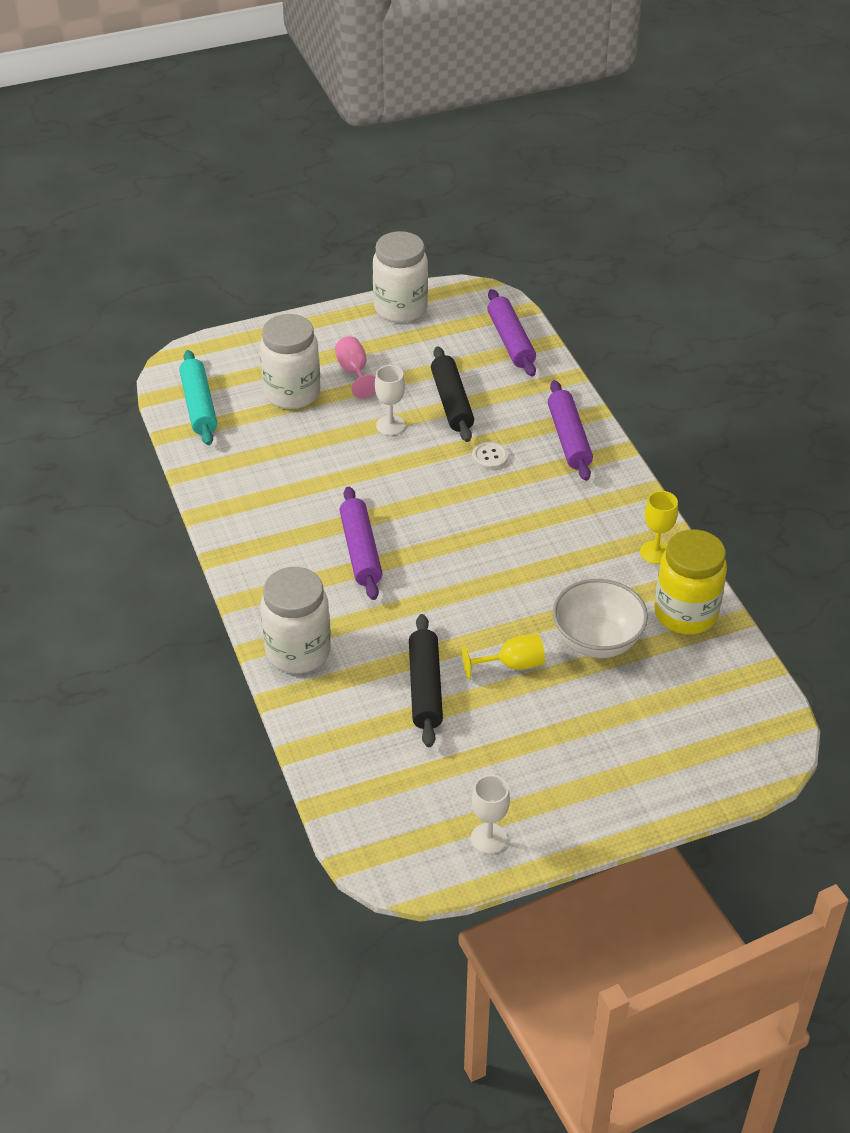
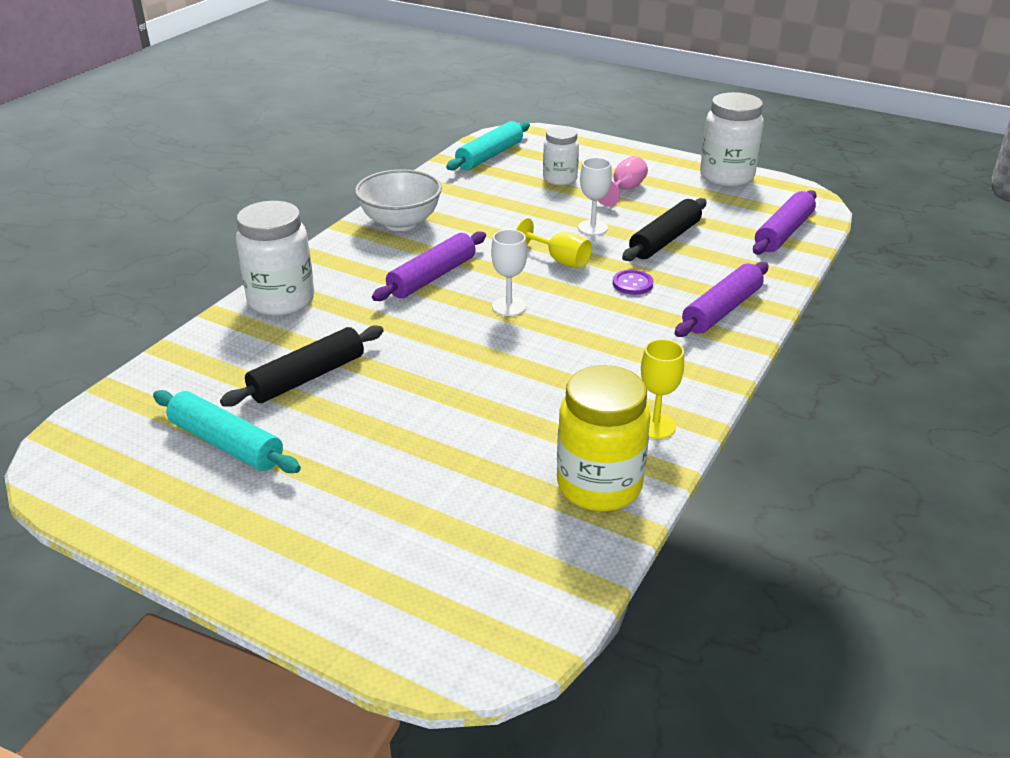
camera: 50 degrees right, 10 degrees down
(292, 393) = (560, 179): white jar -> white jar, size x0.63
(463, 768) = (226, 443): none -> turquoise rolling pin
(489, 838) = (143, 502): white goblet -> white goblet (509, 306)
(490, 457) = (632, 284): white button -> purple button
(512, 665) = (391, 410): yellow goblet -> yellow goblet (560, 260)
(597, 641) = (485, 446): white bowl -> white bowl (400, 223)

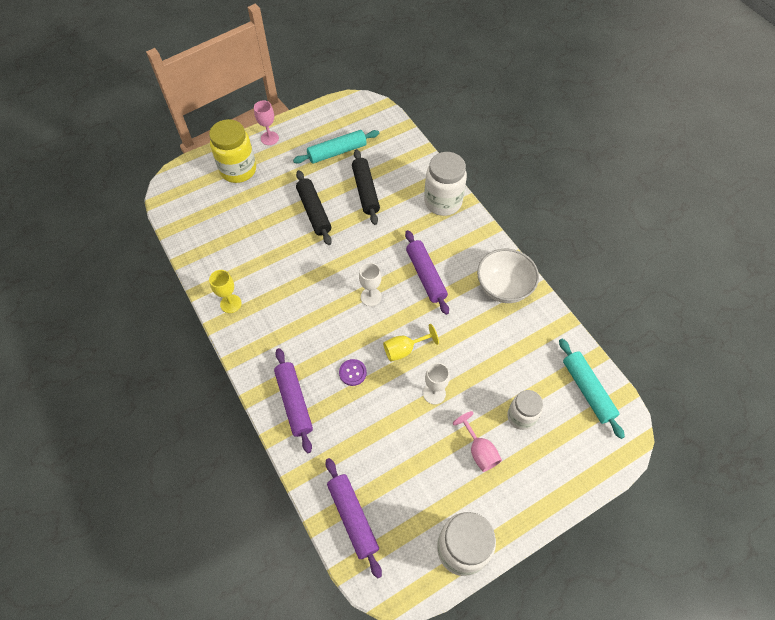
camera: 120 degrees right, 25 degrees up
(235, 557) = (269, 138): none -> pink goblet
(599, 486) = (214, 260): yellow jar -> yellow jar (238, 170)
(665, 240) = (391, 428): black rolling pin -> black rolling pin (314, 211)

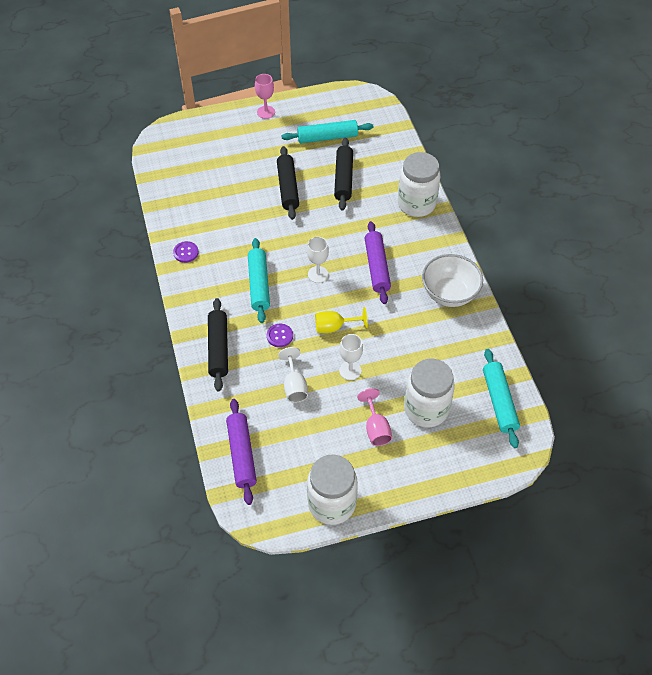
camera: 15 degrees right, 5 degrees down
(230, 303) = (186, 252): yellow goblet -> purple button
(238, 170) = (227, 136): yellow jar -> none
(294, 402) = (218, 348): purple rolling pin -> black rolling pin
(315, 321) = (259, 285): none -> turquoise rolling pin
(384, 424) = (294, 386): none -> white goblet
(521, 416) = (426, 409): white jar -> white jar, size x1.59

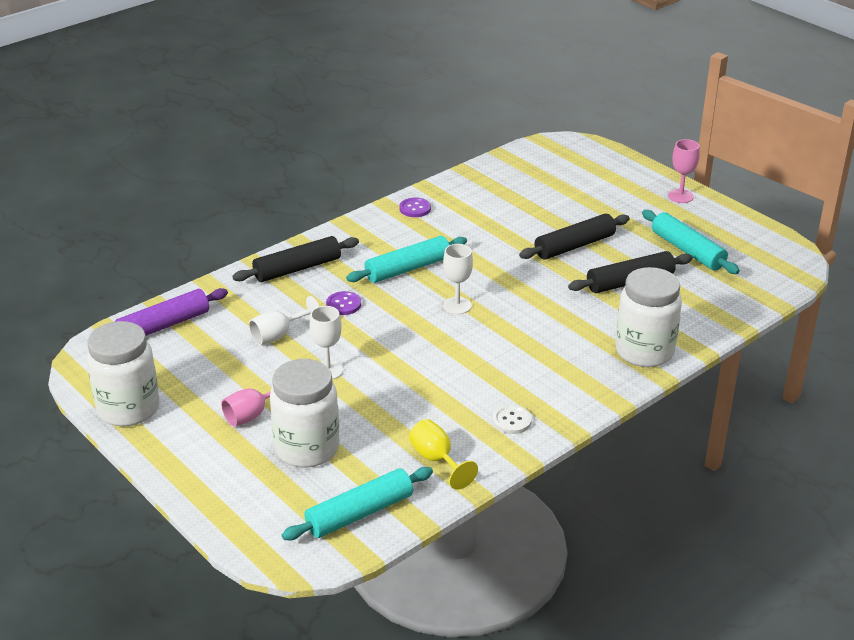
camera: 65 degrees right, 20 degrees down
(334, 327) = (385, 340): yellow goblet -> yellow goblet (437, 460)
(377, 267) = (506, 347): purple rolling pin -> none
(449, 294) = (511, 421): white bowl -> white button

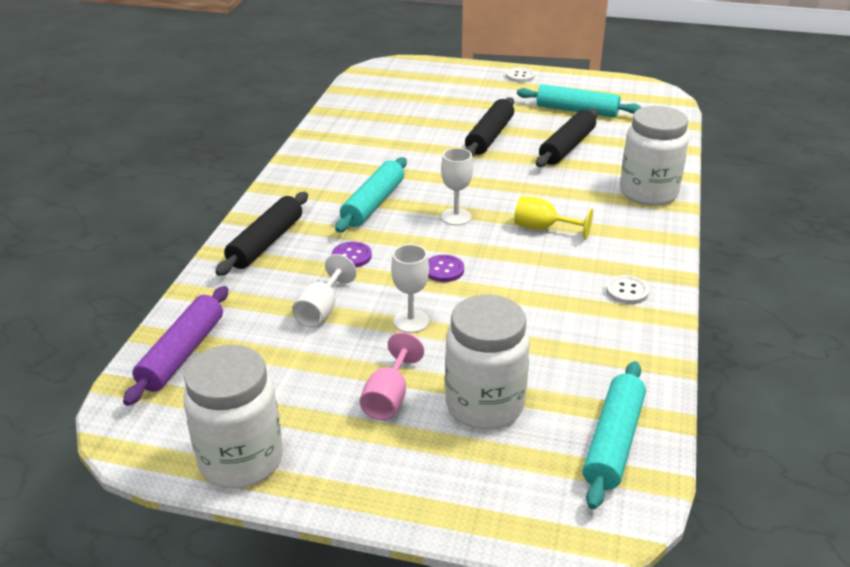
camera: 35 degrees left, 0 degrees up
(415, 208) = (317, 154): purple button -> purple button (443, 270)
(437, 460) = (613, 355): yellow goblet -> yellow goblet (543, 228)
(680, 196) = (520, 76): pink goblet -> white button

